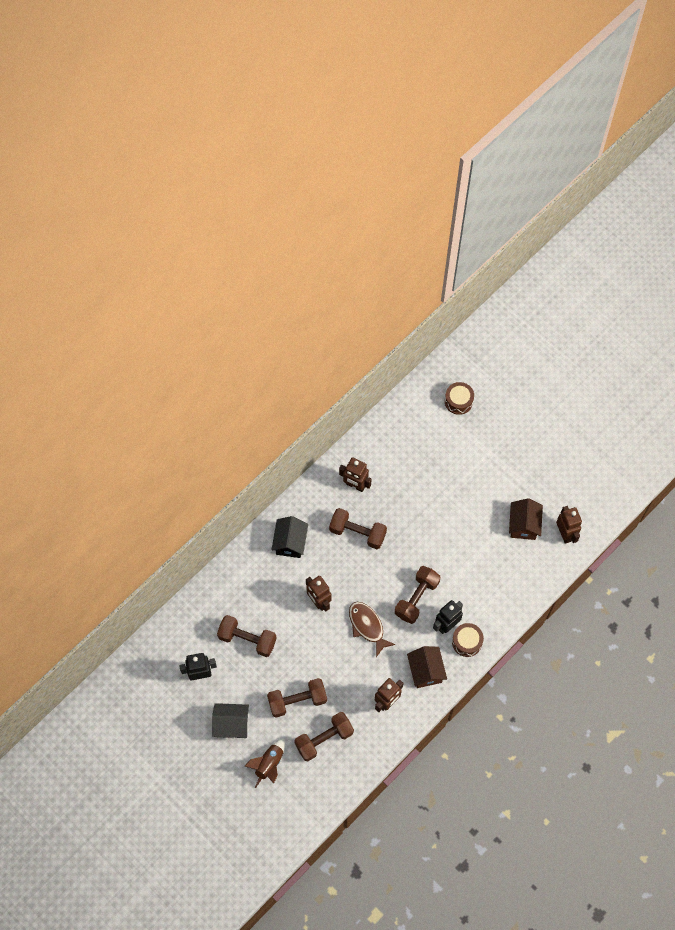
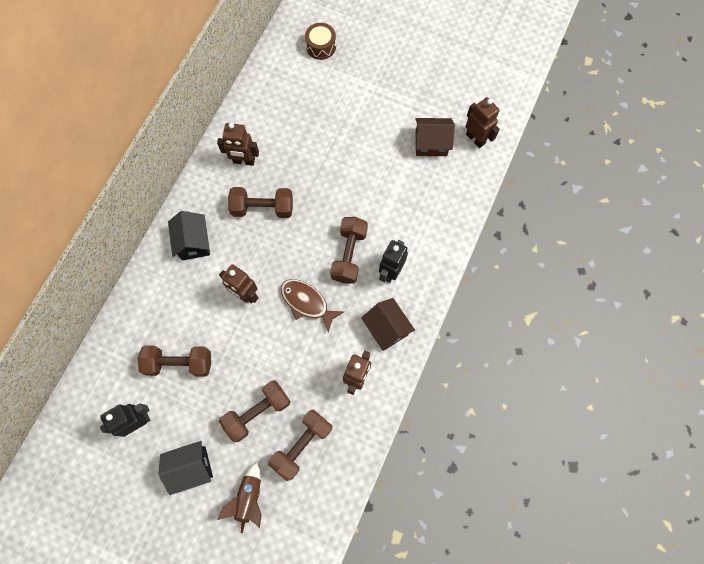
camera: 20 degrees left, 5 degrees up
(467, 642) = (418, 282): brown drum -> none
(523, 525) = (431, 144): brown house -> brown house turned 75 degrees counterclockwise

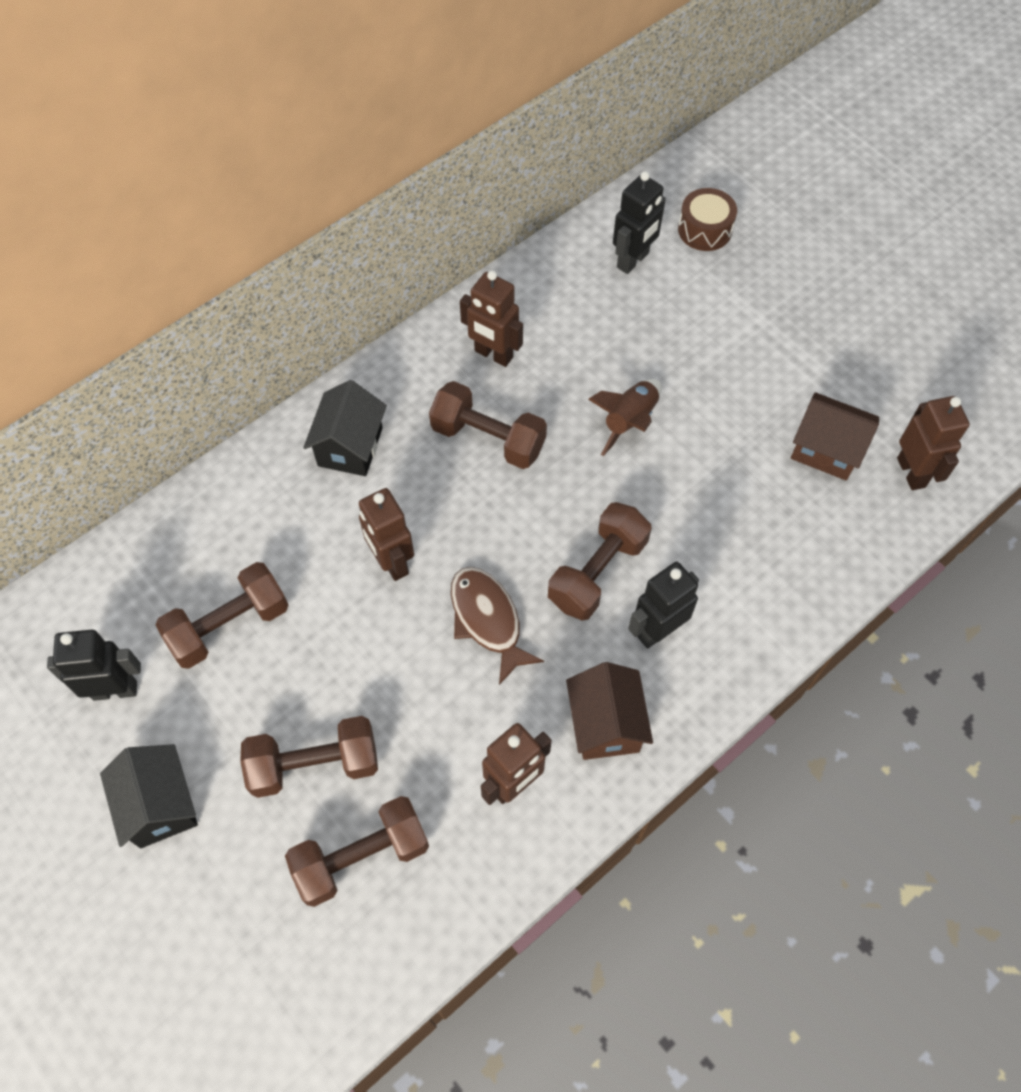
camera: 25 degrees right, 10 degrees down
(179, 363) = (229, 626): brown dumbbell -> brown dumbbell turned 60 degrees counterclockwise
(191, 467) = (160, 805): black house -> black house turned 60 degrees clockwise
(249, 498) = (226, 905): brown rocket -> brown rocket (629, 421)
(292, 79) = (633, 261): none -> black robot

